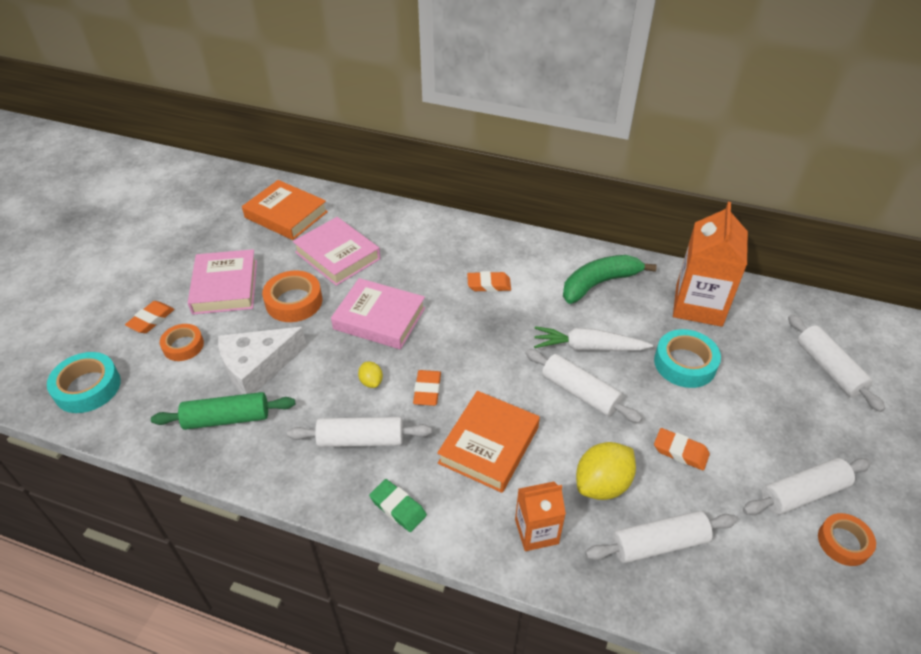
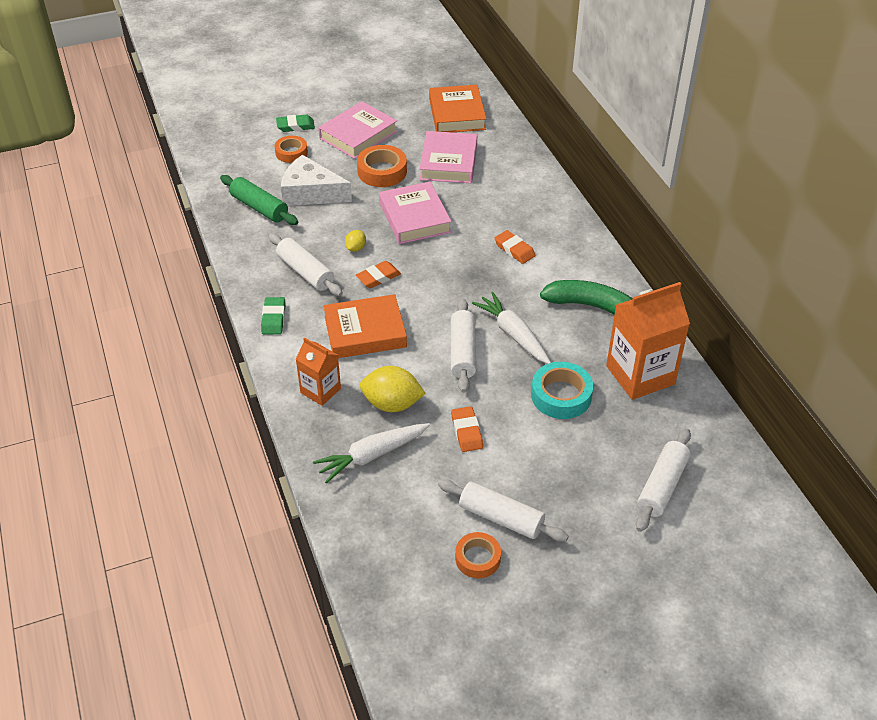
camera: 50 degrees right, 0 degrees up
(87, 387) = (221, 140): turquoise tape -> none
(151, 320) = (295, 126): orange eraser -> green eraser
(658, 544) = (372, 455): white rolling pin -> white carrot

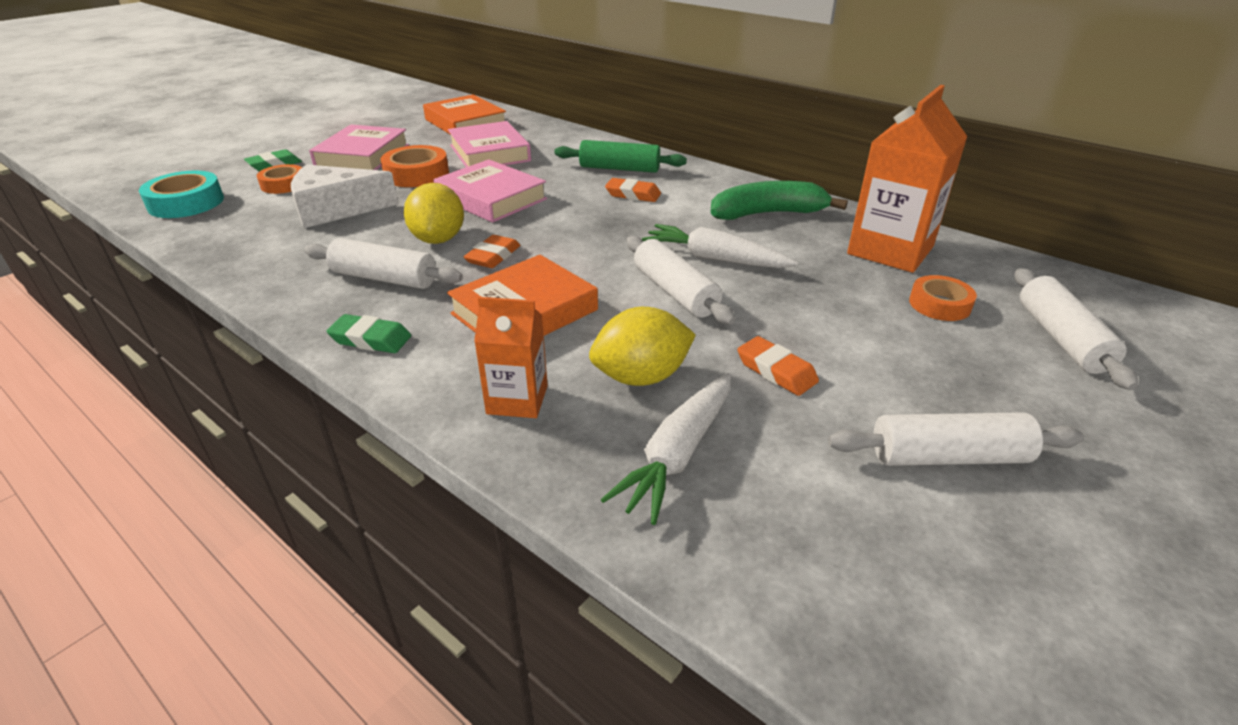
camera: 30 degrees left, 10 degrees down
(259, 208) = (268, 237): green rolling pin -> green rolling pin (619, 169)
(273, 318) = (371, 339): green eraser -> green eraser turned 45 degrees counterclockwise
(356, 248) = (438, 239): yellow lemon -> yellow lemon, size x1.97
(477, 558) = (993, 531): orange tape -> orange tape (939, 304)
(561, 395) = (837, 294): turquoise tape -> turquoise tape (186, 203)

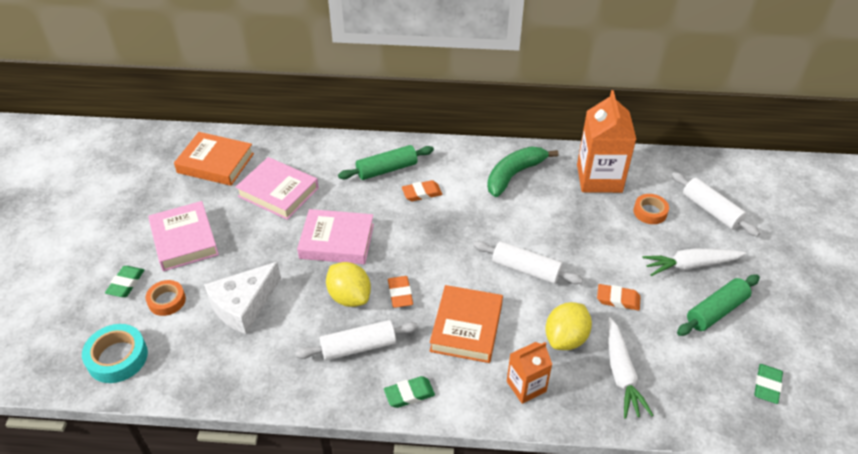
camera: 35 degrees left, 10 degrees up
(416, 174) = (254, 241): orange tape -> none
(715, 259) = (521, 231): white carrot -> white carrot (691, 265)
(948, 456) = (716, 311): white rolling pin -> green rolling pin
(959, 616) = (767, 386): none -> green eraser

